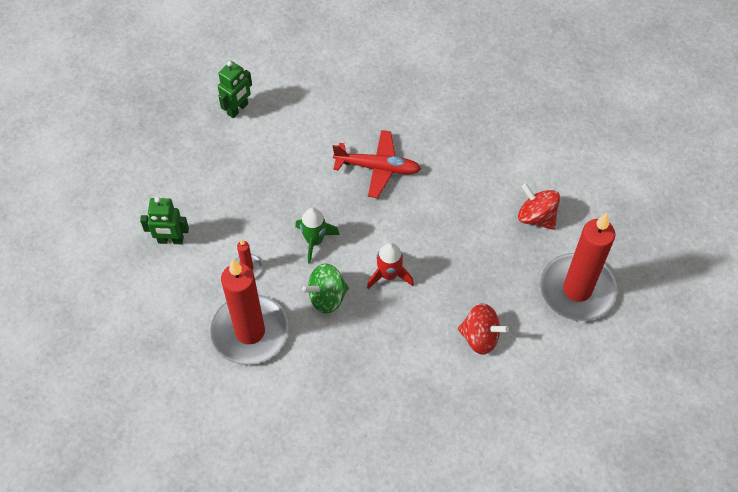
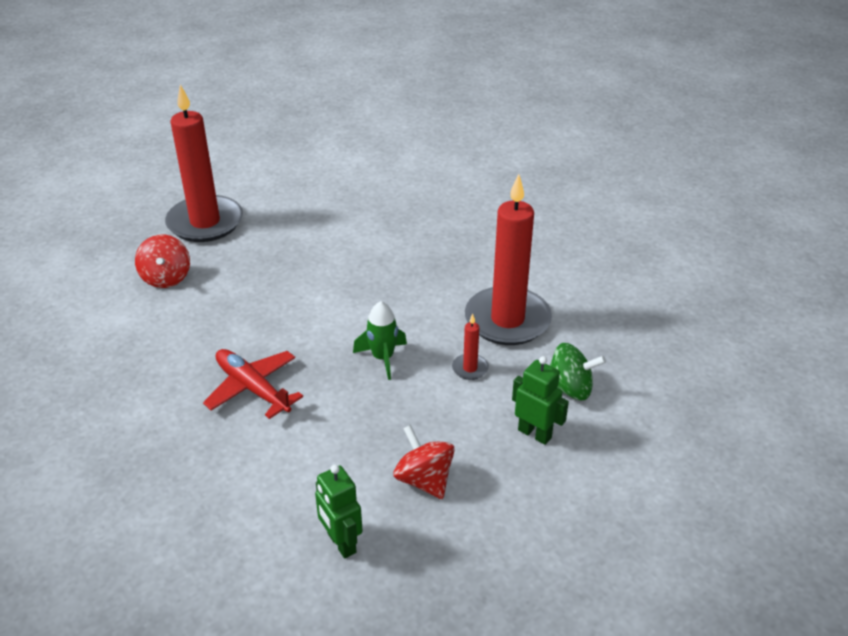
camera: 145 degrees left, 20 degrees down
(238, 109) = (341, 543): green robot -> green robot turned 105 degrees counterclockwise
(327, 297) = (413, 311): green spinning top -> green spinning top (570, 389)
(389, 275) = (341, 300): red rocket -> none
(480, 337) = (315, 231): red spinning top -> red spinning top (424, 480)

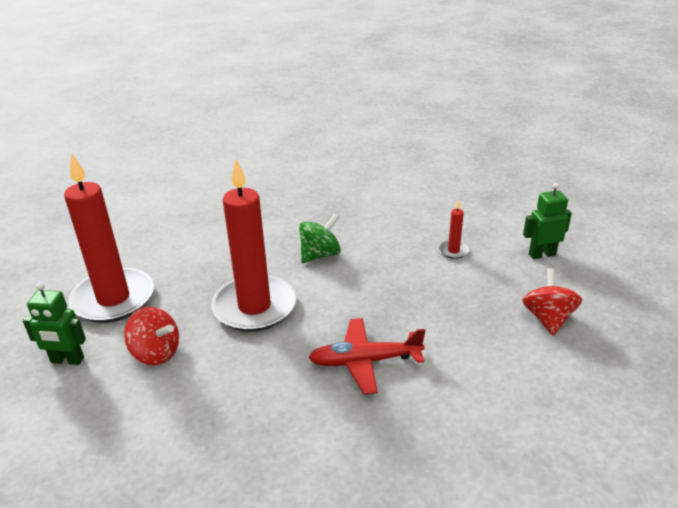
camera: 50 degrees left, 5 degrees down
(341, 543) = (584, 387): green robot -> green robot (67, 360)
(383, 358) = (401, 282): green rocket -> none
(424, 480) = (548, 319): red spinning top -> red spinning top turned 90 degrees clockwise
(507, 320) = (421, 216): red candle -> red candle (254, 307)
(570, 389) = (512, 224): green spinning top -> green spinning top (320, 255)

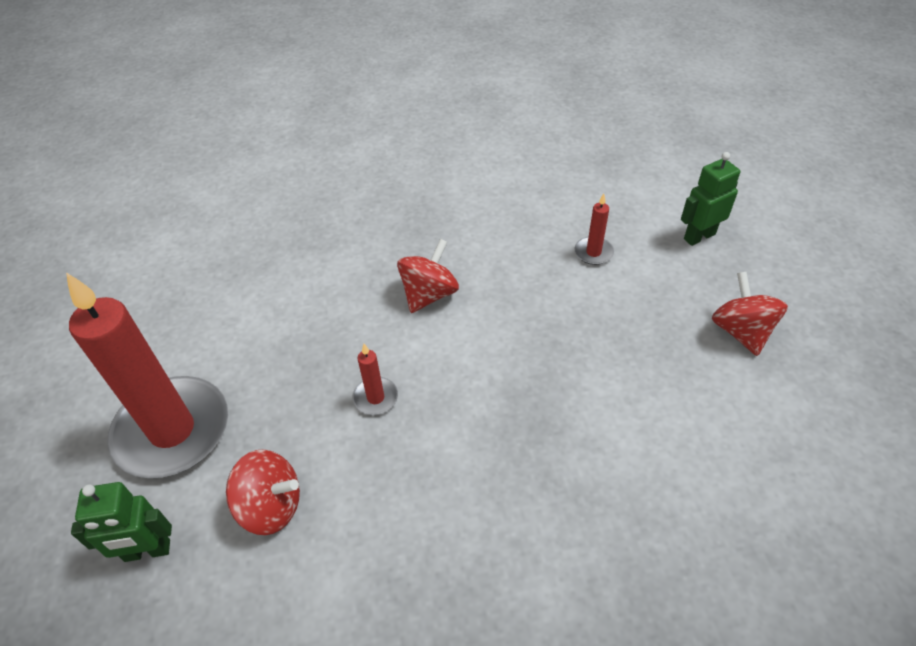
camera: 15 degrees left, 15 degrees up
(254, 307) = (375, 398): red candle -> red candle, size x0.40
(320, 255) = (429, 294): green spinning top -> red spinning top
(365, 361) = (551, 449): red plane -> none

